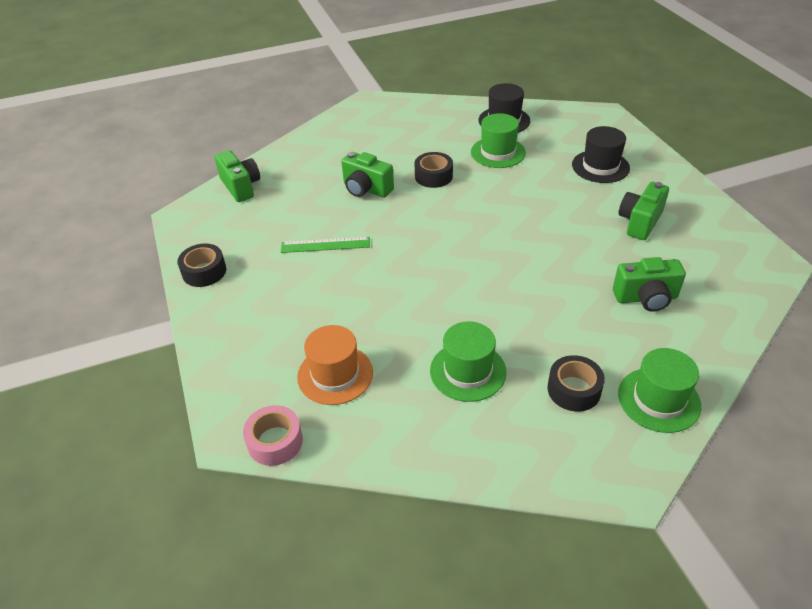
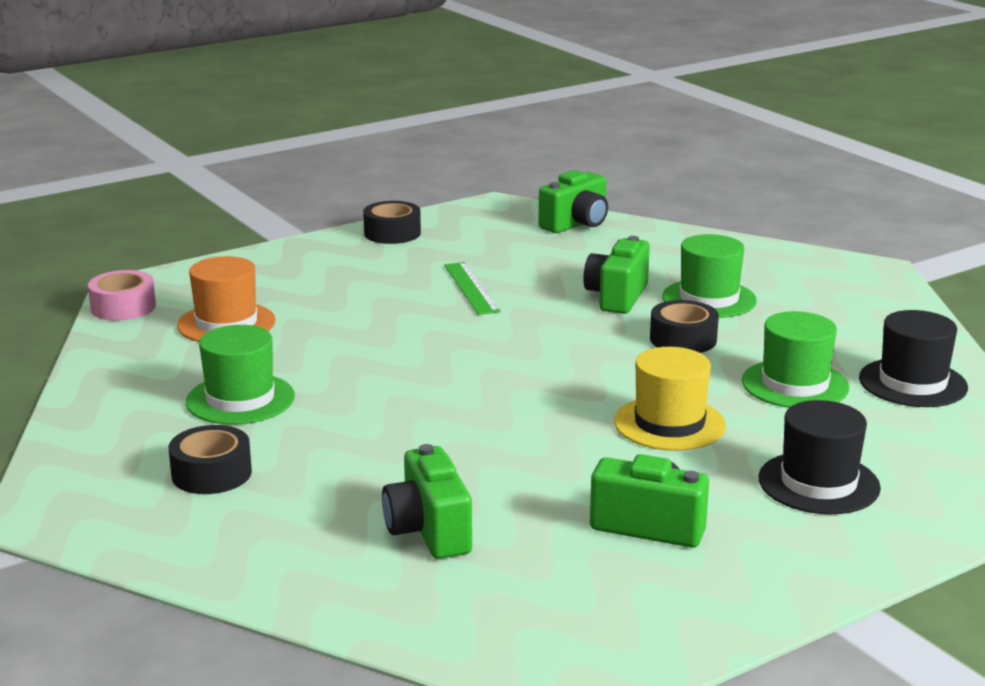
camera: 75 degrees right, 20 degrees down
(534, 198) = (669, 424): none -> yellow hat
(658, 399) = (196, 540): green hat -> green hat (709, 299)

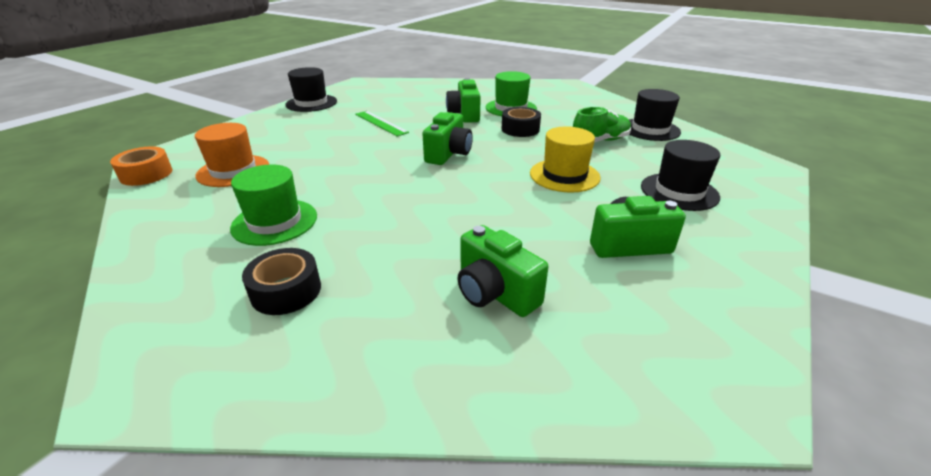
camera: 25 degrees left, 10 degrees up
(123, 307) = (146, 174): pink tape -> orange tape
(392, 233) = (311, 103): black tape -> black hat
(576, 224) = (410, 85): green camera -> green camera (448, 154)
(795, 384) = (600, 141): green hat -> green shoe

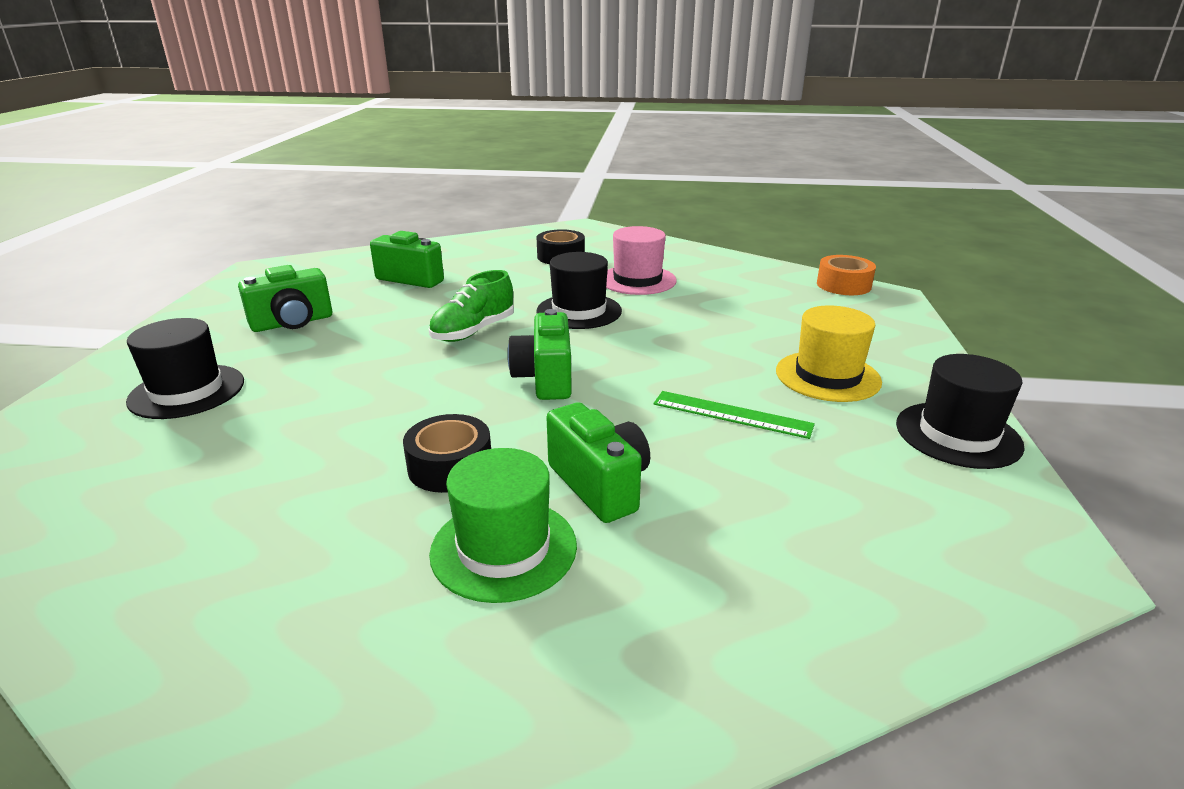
camera: 155 degrees right, 5 degrees down
(233, 171) = (771, 304): orange hat -> none
(275, 222) = (637, 280): green hat -> pink hat
(564, 175) = (355, 381): yellow hat -> yellow hat (827, 376)
(600, 141) = (275, 472): green shoe -> green shoe (473, 331)
(650, 129) = (124, 548): black hat -> black hat (579, 311)

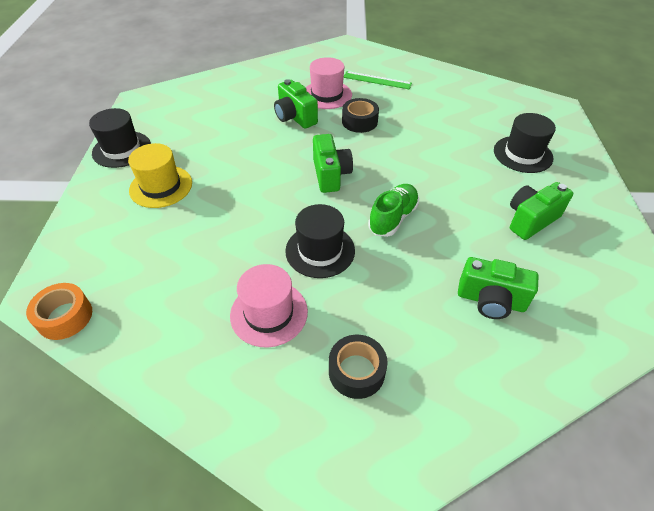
camera: 175 degrees right, 20 degrees up
(504, 548) = (327, 95): green hat -> pink hat
(731, 414) = (229, 155): green ruler -> green ruler (377, 80)

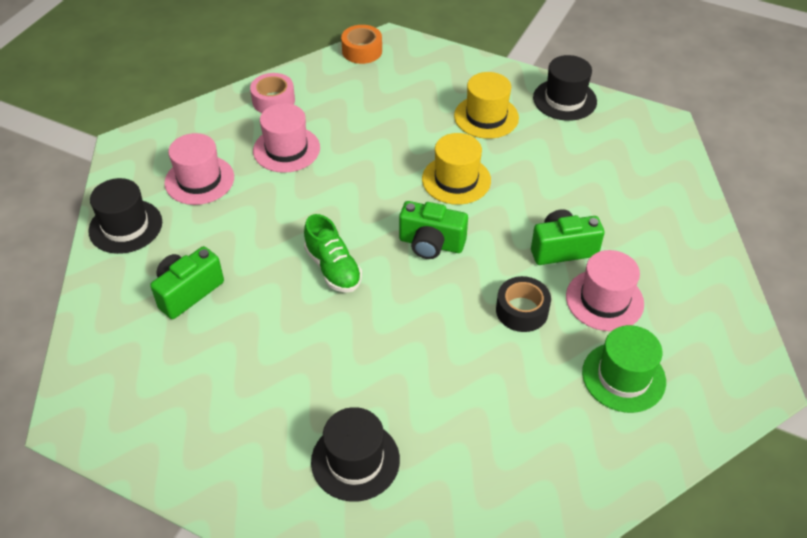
camera: 115 degrees right, 0 degrees up
(189, 366) = (273, 101): none -> pink tape
(252, 182) = (456, 180): none -> yellow hat
(320, 250) = (329, 199): black hat -> black hat (125, 226)
(356, 371) = (199, 180): black tape -> pink hat
(377, 80) = (623, 377): green ruler -> green hat
(530, 220) = (248, 389): green camera -> none

